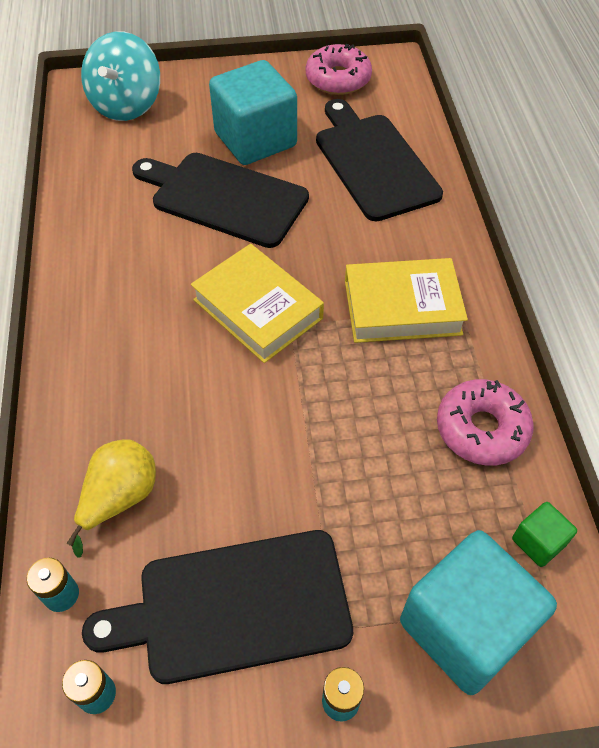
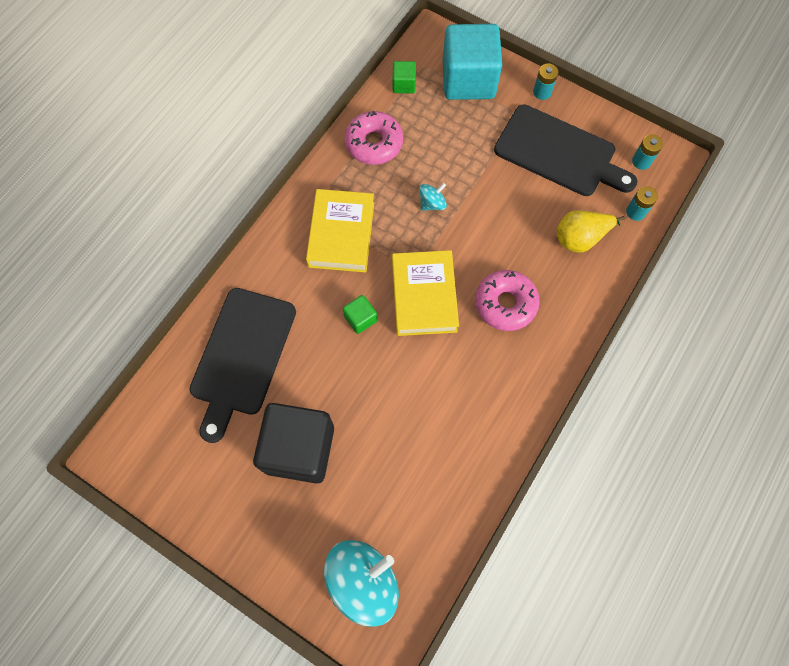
camera: 140 degrees left, 15 degrees up
(224, 198) = (370, 405): black cutting board -> none
(255, 140) = (299, 449): turquoise cube -> black cube
(301, 251) = (360, 319): none -> green cube
(338, 79) = (174, 469): pink donut -> pink donut (505, 304)
(340, 408) = (432, 203): none -> turquoise spinning top
(402, 307) = (341, 234): yellow book -> yellow book turned 60 degrees clockwise

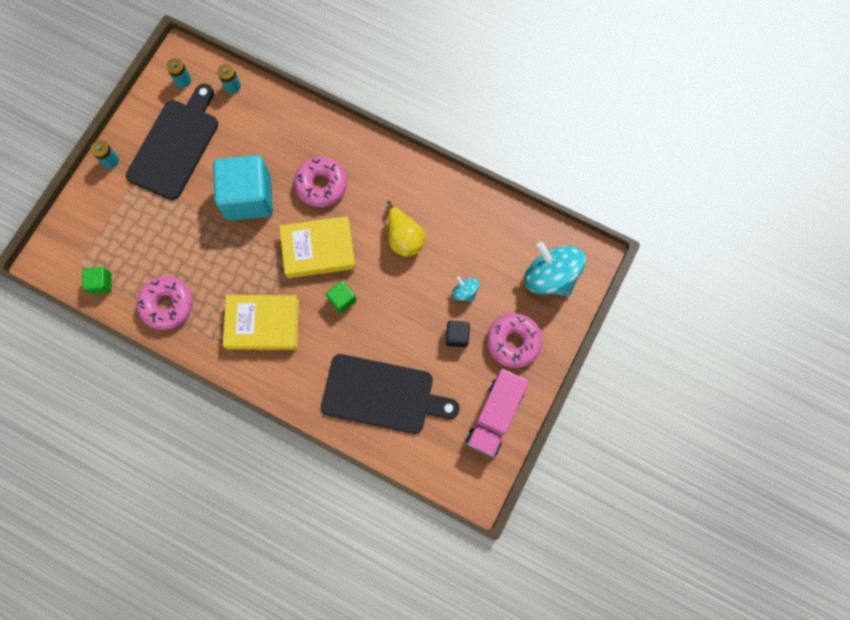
camera: 95 degrees left, 5 degrees up
(194, 485) = (495, 416): none -> pink truck
(282, 520) = (513, 342): none -> pink donut
(299, 449) = (457, 336): black cube -> black cube, size x0.44
(432, 203) = (229, 249): turquoise spinning top -> turquoise spinning top (465, 292)
(468, 80) = (96, 225): turquoise cube -> turquoise cube (248, 197)
(580, 238) = (258, 128): yellow pear -> yellow pear (404, 238)

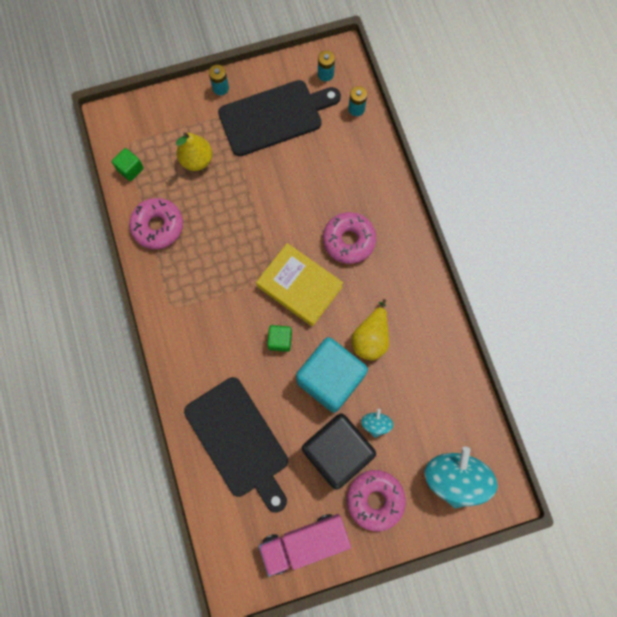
camera: 45 degrees right, 0 degrees up
(147, 230) = (197, 160): none -> yellow pear
(248, 197) = (288, 201): turquoise cube -> turquoise cube (330, 379)
(263, 324) = (207, 303): yellow book -> none
(457, 336) = (336, 452): black cube -> black cube, size x2.28

